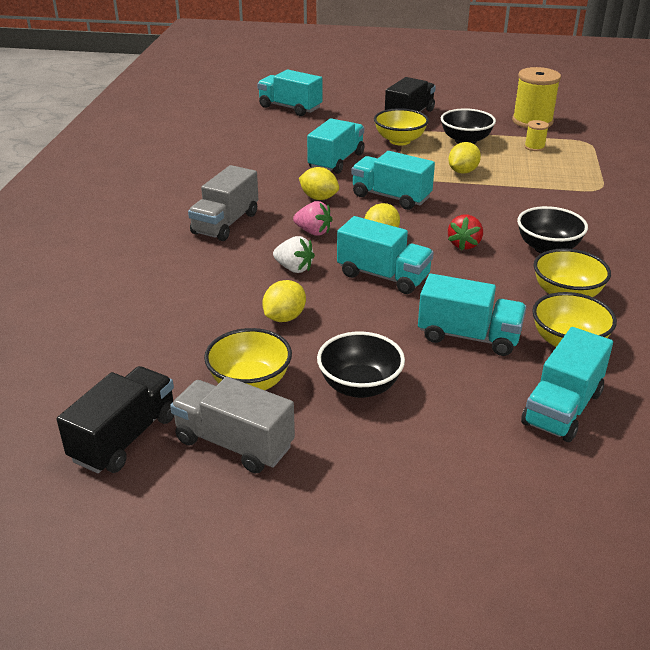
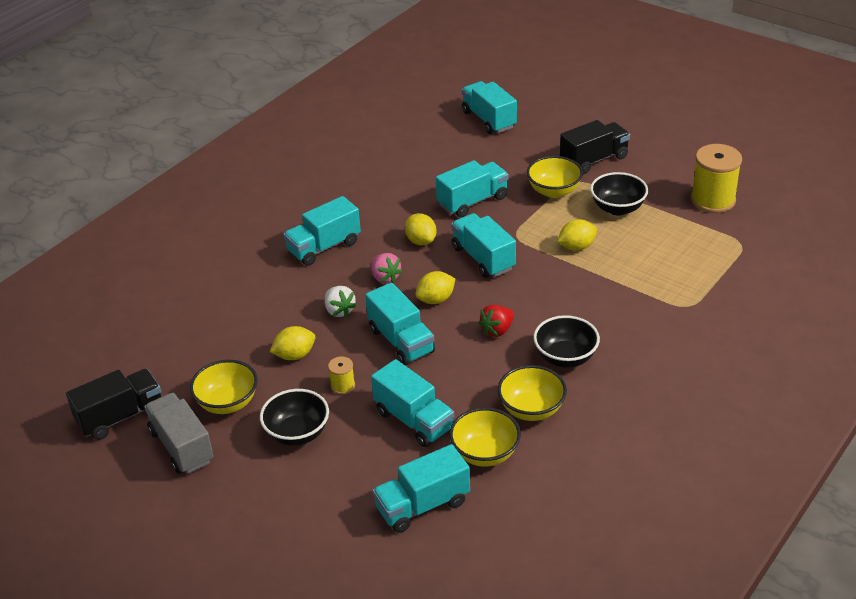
camera: 30 degrees right, 5 degrees up
(225, 223) = (324, 247): grey truck -> turquoise truck
(534, 147) = (678, 235): yellow spool -> yellow spool (343, 386)

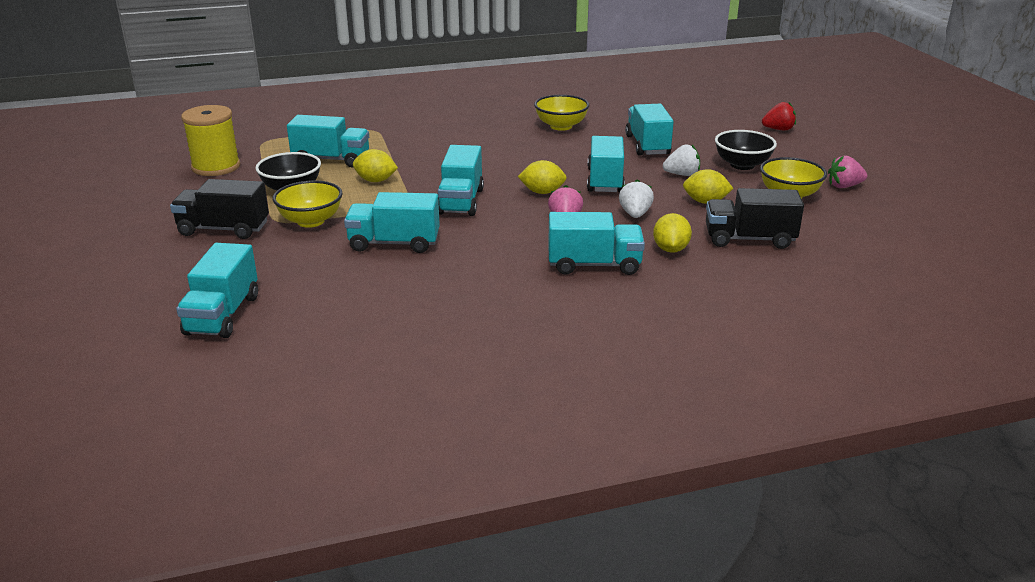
camera: 145 degrees left, 10 degrees down
(120, 416) = (895, 217): black truck -> black truck (749, 239)
(182, 446) = (844, 186): grey truck -> pink strawberry
(343, 386) = (682, 174): yellow spool -> white strawberry
(421, 241) = (493, 233): yellow lemon -> yellow lemon (670, 249)
(422, 505) = (684, 118): turquoise truck -> turquoise truck (331, 159)
(485, 453) = (618, 121): yellow bowl -> none
(497, 330) = (523, 162): red strawberry -> red strawberry (778, 129)
(565, 357) = (499, 136): black bowl -> none

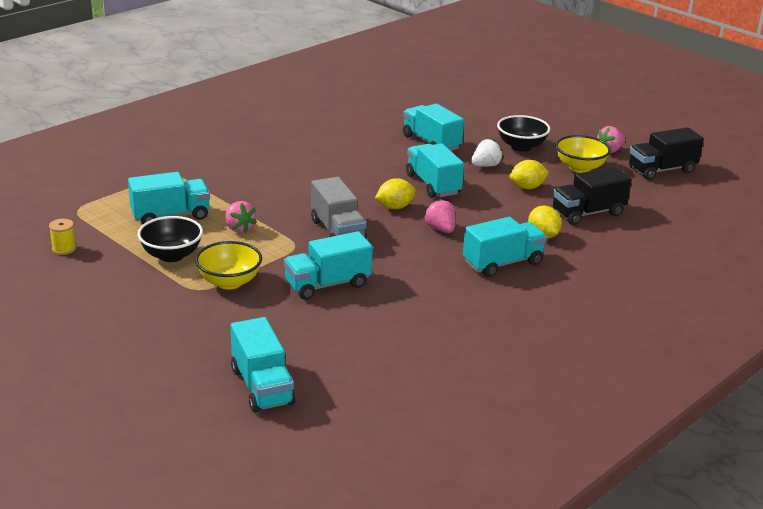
camera: 30 degrees left, 0 degrees up
(216, 167) = (64, 249): yellow spool -> yellow spool, size x0.47
(224, 229) = (158, 310): black truck -> black truck (662, 170)
(375, 180) = (239, 228): yellow lemon -> pink strawberry
(461, 201) = (337, 231): turquoise truck -> grey truck
(561, 126) = (340, 137): yellow bowl -> none
(635, 214) = (487, 211): white strawberry -> none
(778, 129) = (516, 106): red strawberry -> none

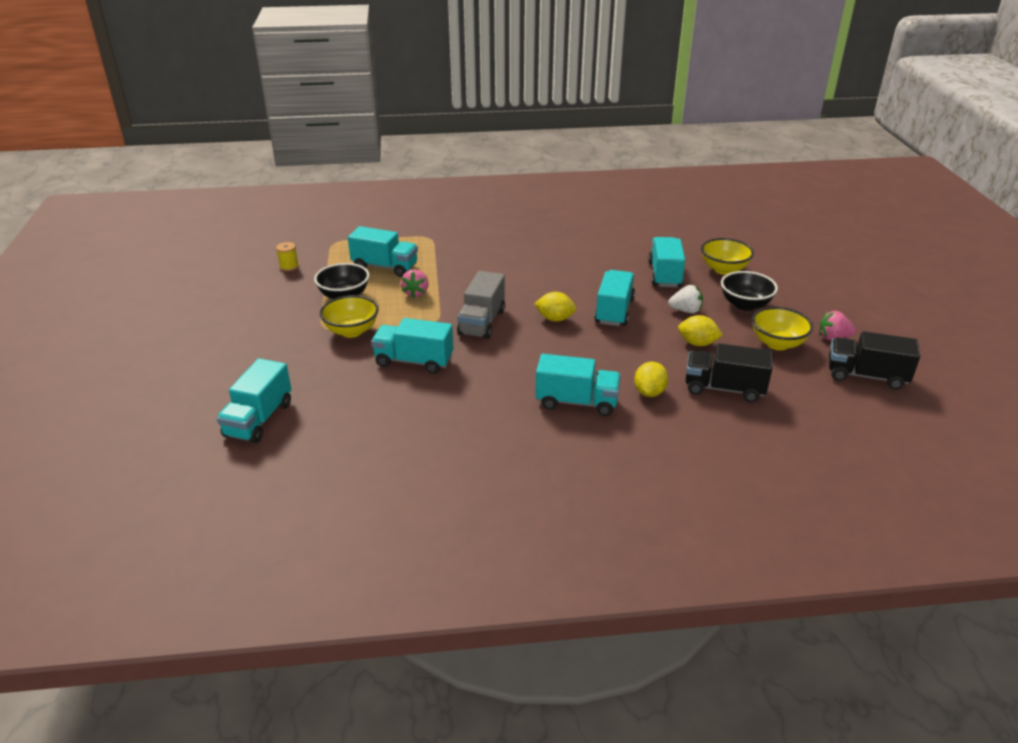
camera: 40 degrees right, 5 degrees up
(440, 229) = (566, 351): pink strawberry -> none
(469, 124) = (724, 269): none -> yellow bowl

